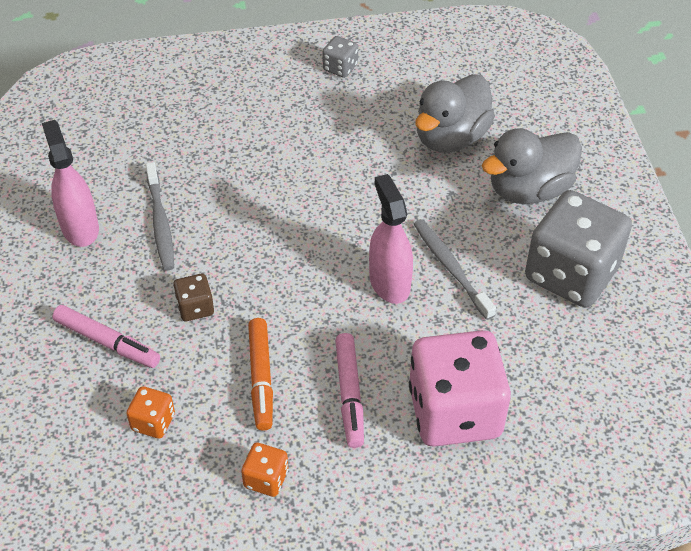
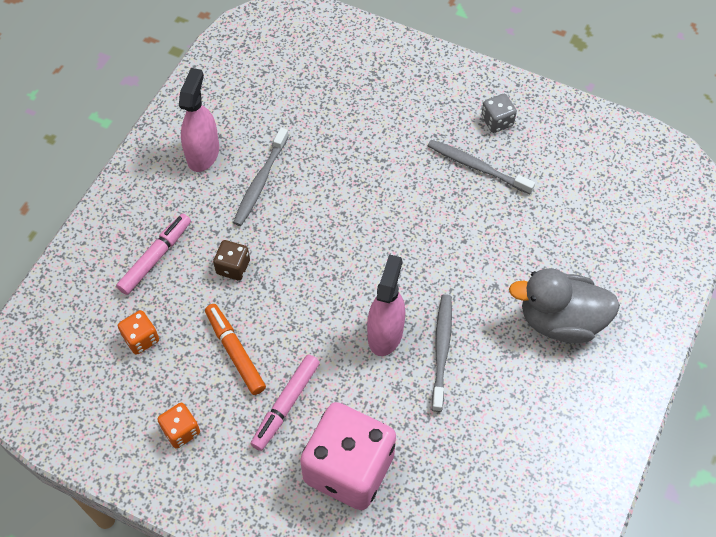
camera: 35 degrees right, 10 degrees up
(107, 342) = (156, 257): pink marker -> pink marker turned 120 degrees counterclockwise
(261, 378) = (235, 352): orange marker -> orange marker turned 120 degrees clockwise
(354, 110) = (477, 167): none -> grey toothbrush
(451, 137) = (535, 236): grey duck -> none
(571, 274) = (532, 414): grey dice -> none

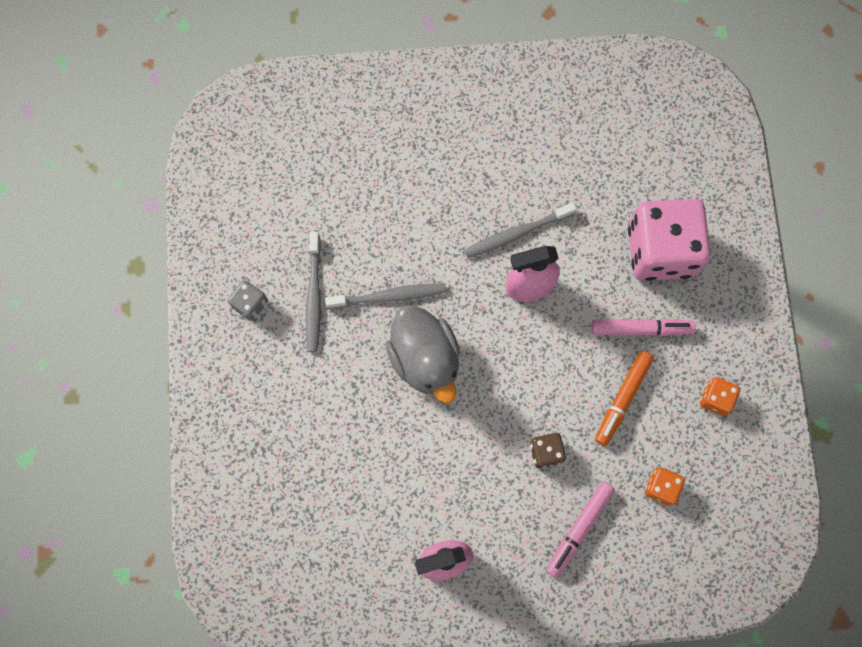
camera: 120 degrees left, 15 degrees up
(156, 257) = (579, 529): pink marker -> pink marker turned 60 degrees counterclockwise
(260, 182) = (444, 484): grey toothbrush -> grey toothbrush (389, 296)
(560, 320) = (432, 155): grey duck -> grey duck (425, 359)

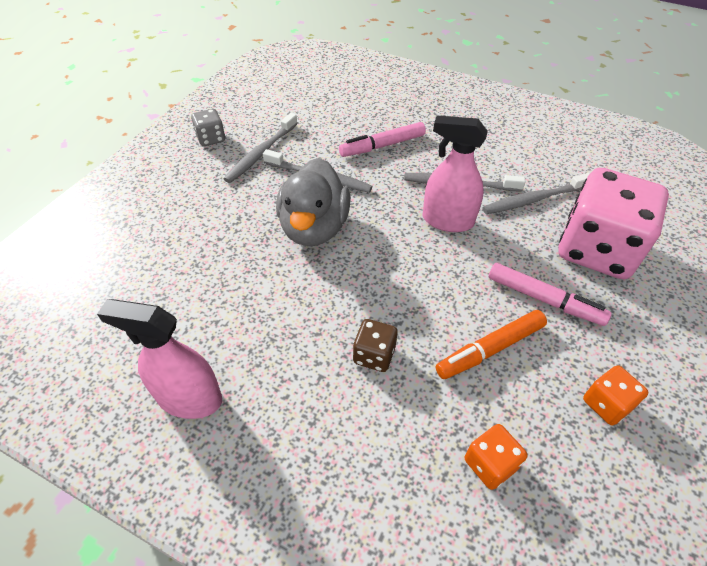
camera: 30 degrees right, 25 degrees down
(579, 529) = (359, 453): pink marker -> pink marker (382, 146)
(588, 217) = (533, 199): none -> grey toothbrush

